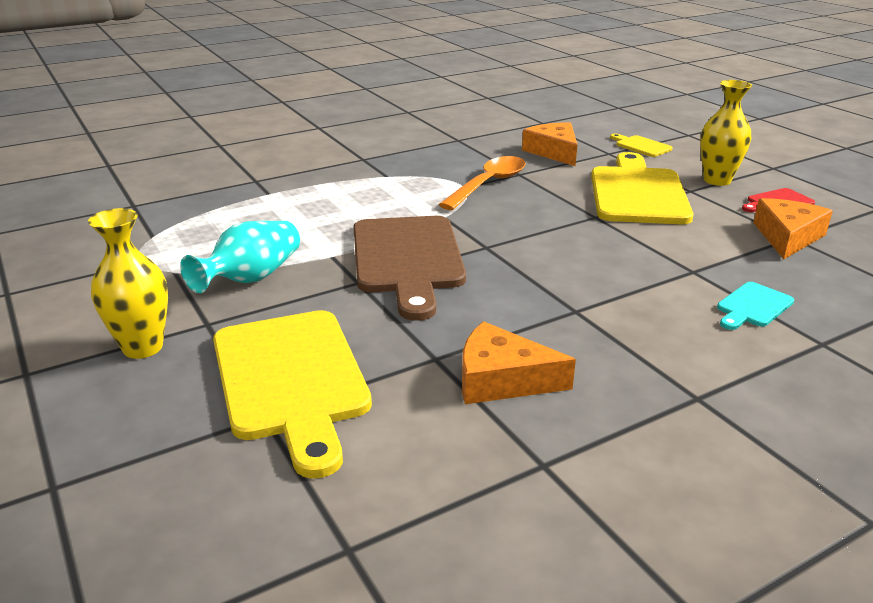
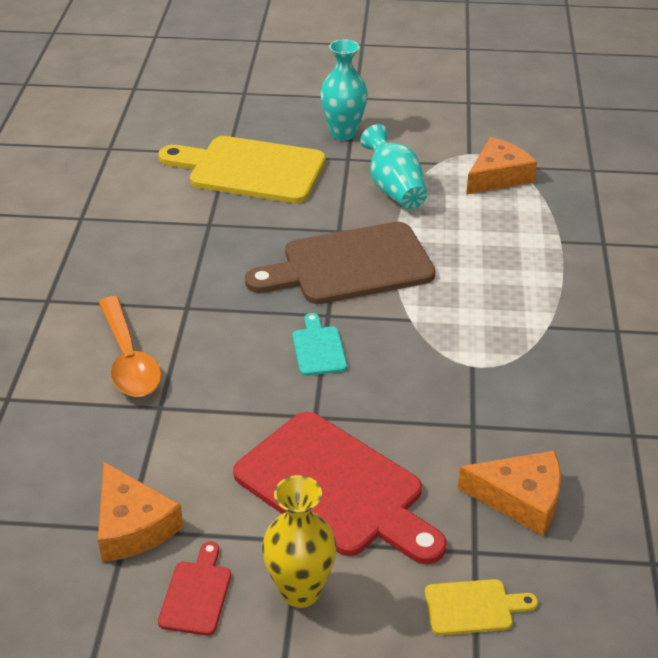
camera: 125 degrees right, 10 degrees up
(143, 347) = (343, 133): yellow vase -> turquoise vase
(407, 259) = (350, 266): brown cutting board -> brown cutting board turned 45 degrees counterclockwise
(488, 184) = (463, 386): orange spoon -> orange spoon (129, 359)
(501, 379) = (158, 238): orange cheese -> orange cheese (498, 176)
(637, 193) = (335, 488): yellow cutting board -> red cutting board
(753, 306) = (81, 400): turquoise cutting board -> turquoise cutting board (318, 348)

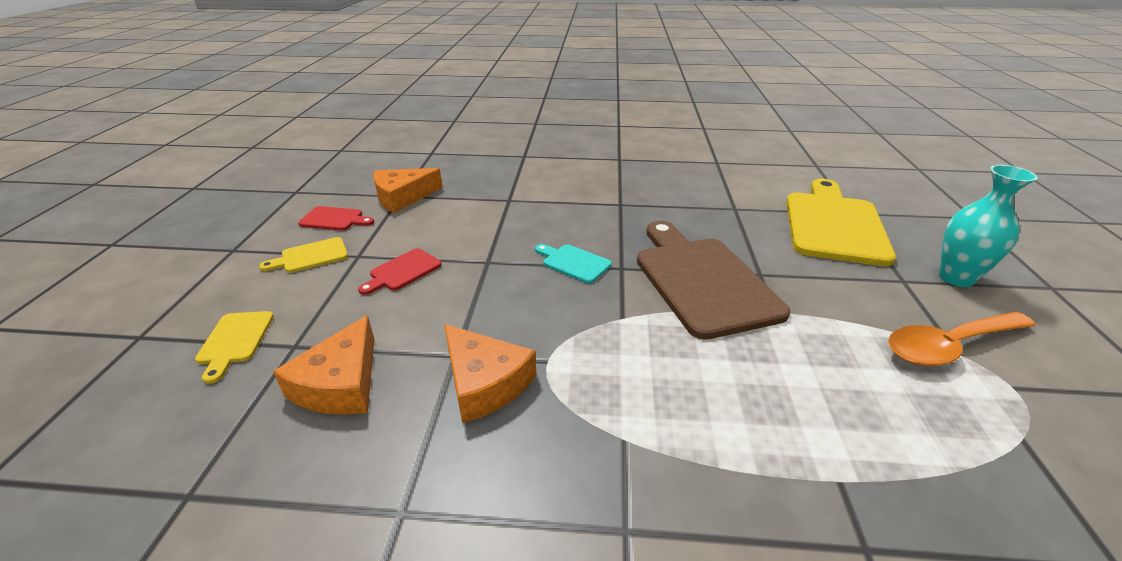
camera: 90 degrees right, 5 degrees down
(129, 359) = (559, 187): orange spoon -> orange spoon (949, 346)
(300, 591) = (311, 256): yellow vase -> yellow cutting board
(318, 348) = (573, 263): turquoise cutting board -> turquoise cutting board turned 135 degrees counterclockwise
(335, 488) = (403, 271): red cutting board -> red cutting board, size x0.45
(394, 189) = (865, 313): turquoise vase -> none
(498, 176) = (975, 416): orange cheese -> orange cheese (484, 382)

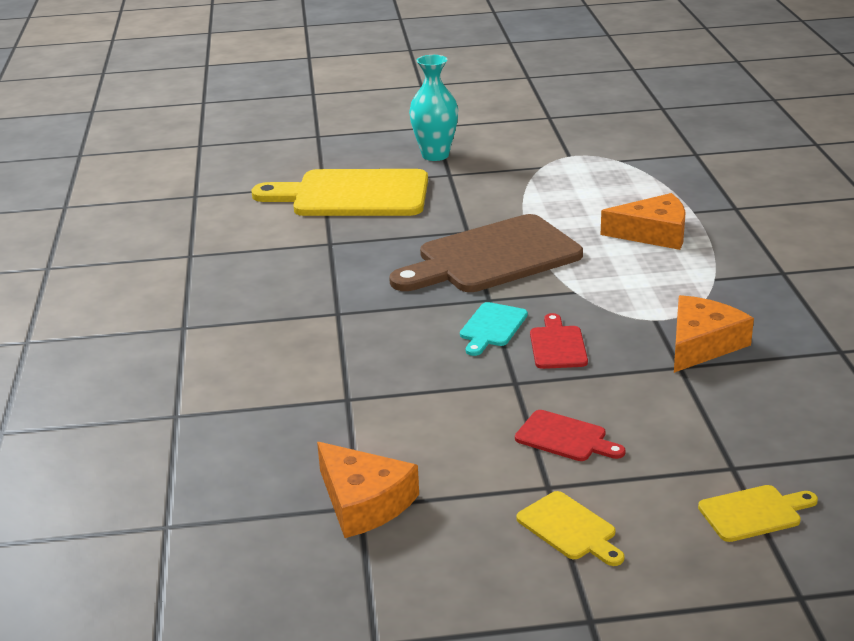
camera: 100 degrees left, 5 degrees down
(334, 219) = (460, 549): red cutting board -> red cutting board (557, 345)
(341, 383) = (757, 418): orange cheese -> orange cheese (653, 233)
(949, 346) = (534, 168): orange spoon -> none

